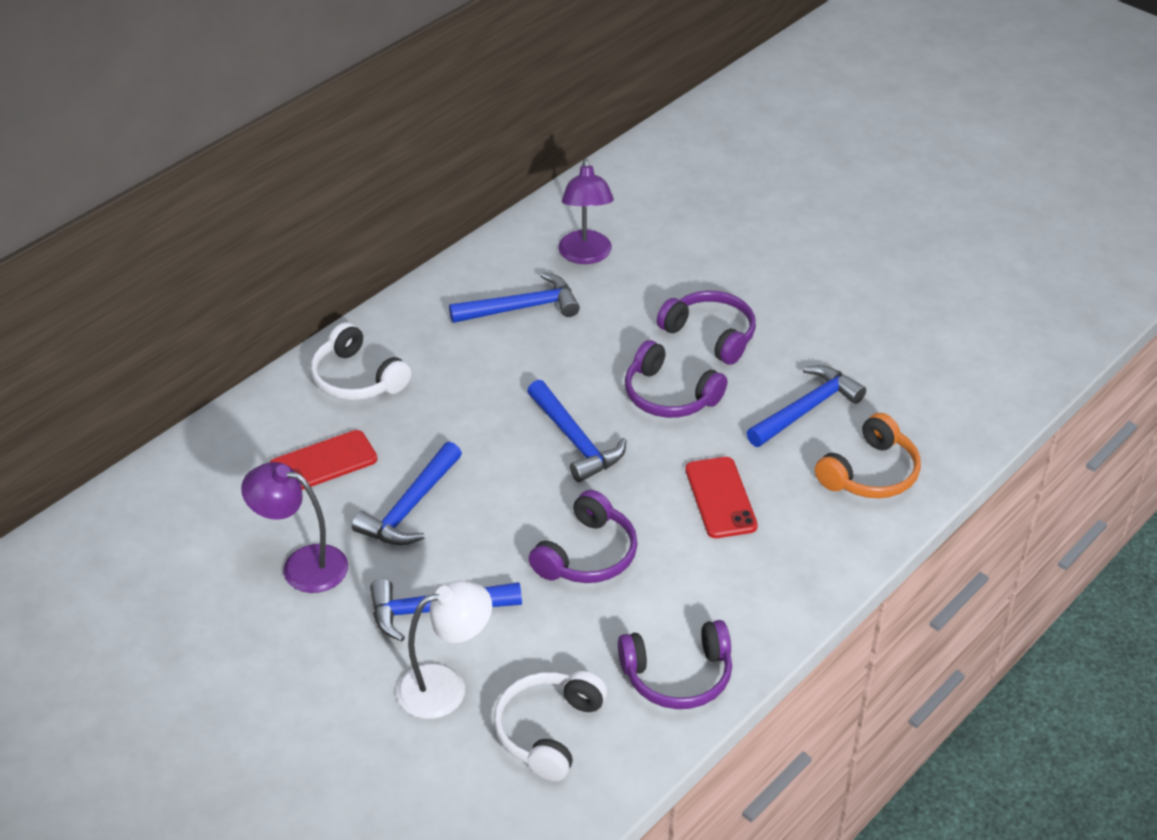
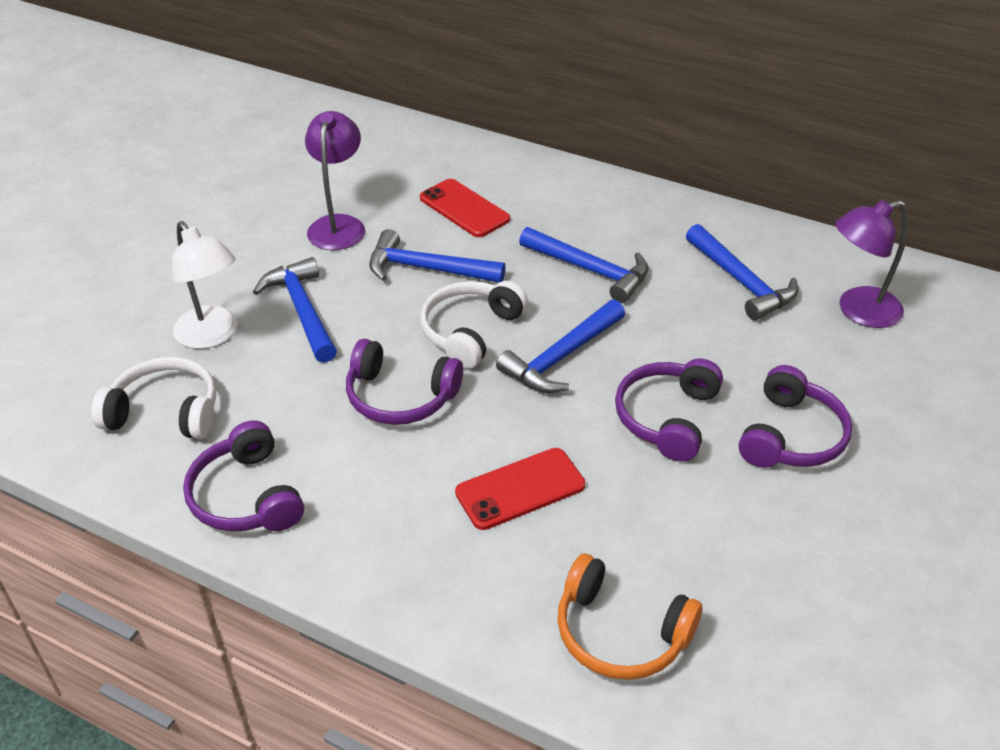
camera: 75 degrees right, 0 degrees up
(357, 379) = (579, 203): white headphones -> white headphones (470, 331)
(806, 409) = (707, 548): blue hammer -> blue hammer (590, 270)

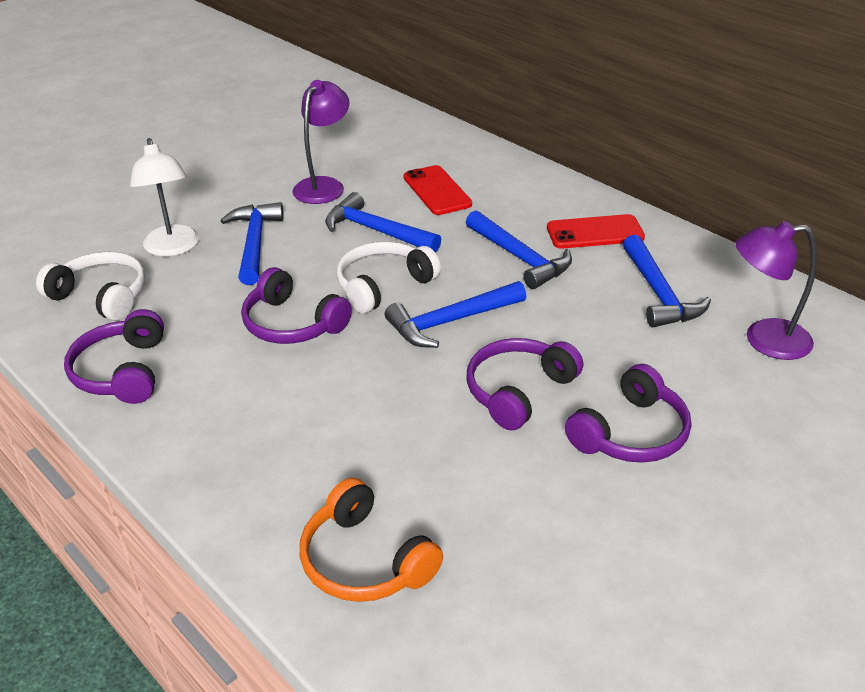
camera: 20 degrees right, 5 degrees down
(520, 489) = (349, 419): red phone -> red phone (595, 232)

